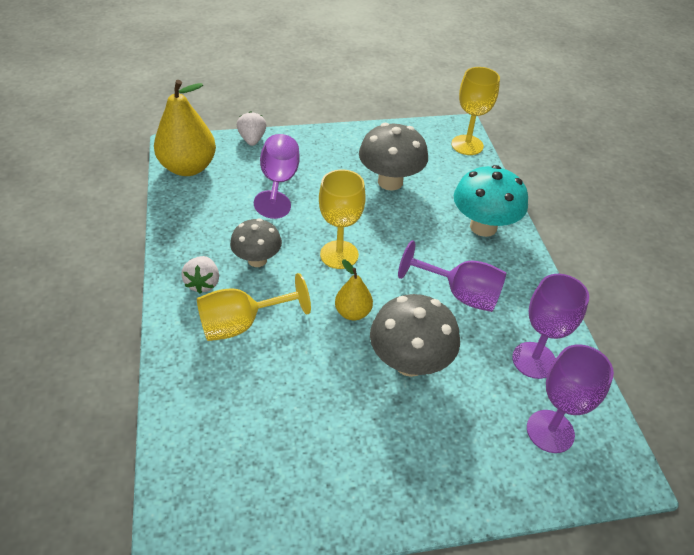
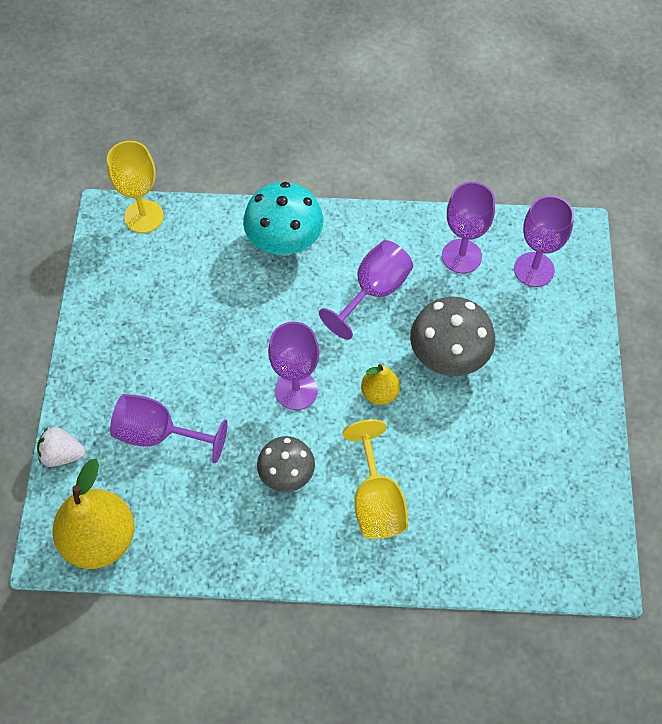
camera: 75 degrees left, 15 degrees up
(203, 283) = (311, 535): white strawberry -> none
(339, 255) = (296, 390): yellow goblet -> purple goblet
(390, 182) = (189, 313): grey mushroom -> none

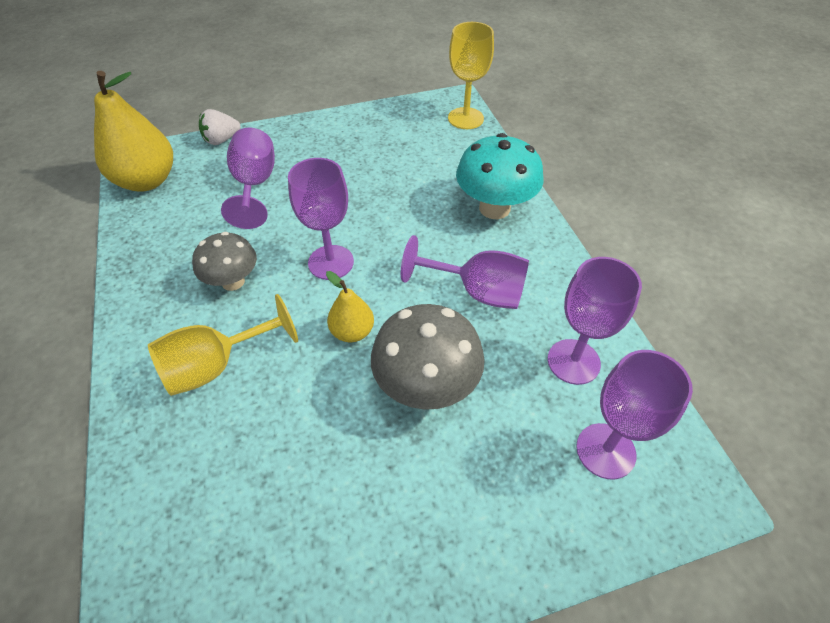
camera: 70 degrees right, 10 degrees down
(62, 454) = (221, 140): white strawberry -> white strawberry turned 105 degrees counterclockwise

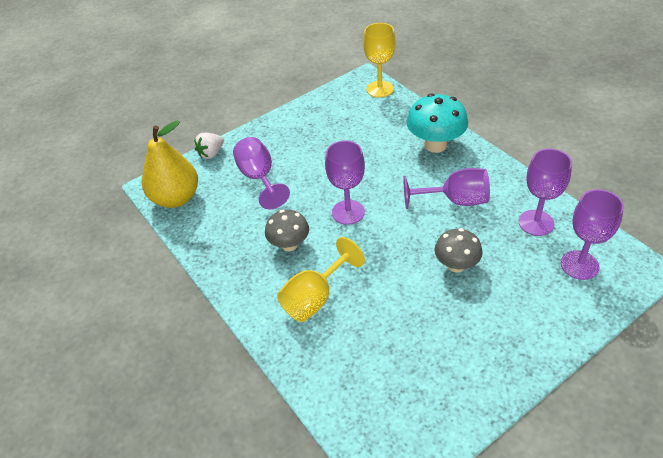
camera: 15 degrees left, 5 degrees down
(352, 332) = (390, 249): yellow pear -> none
(426, 386) = (456, 265): grey mushroom -> grey mushroom, size x0.65

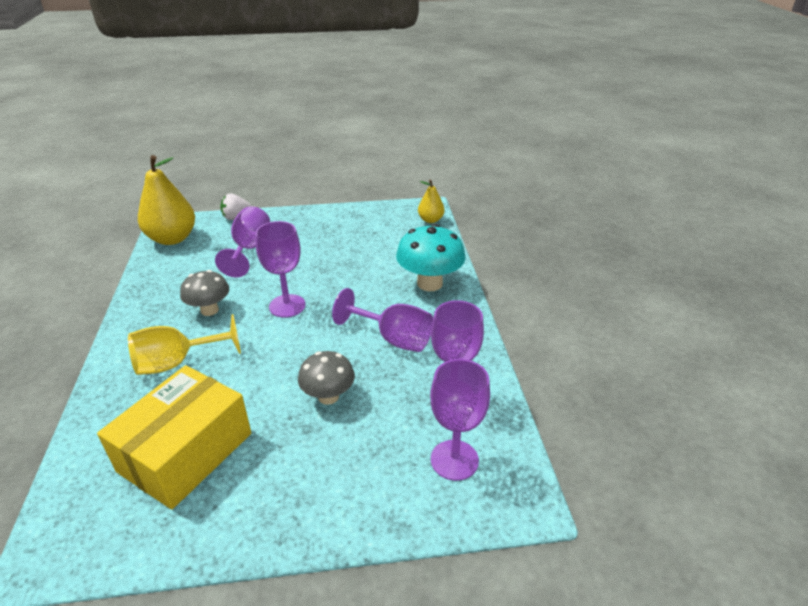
camera: 25 degrees right, 10 degrees down
(380, 89) = (430, 220): yellow goblet -> yellow pear
(402, 355) = (185, 452): none -> yellow box

